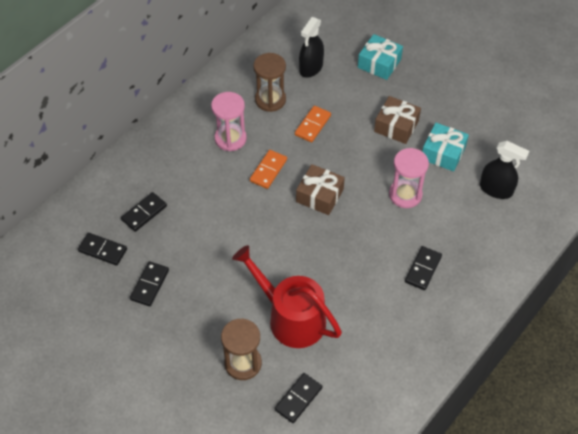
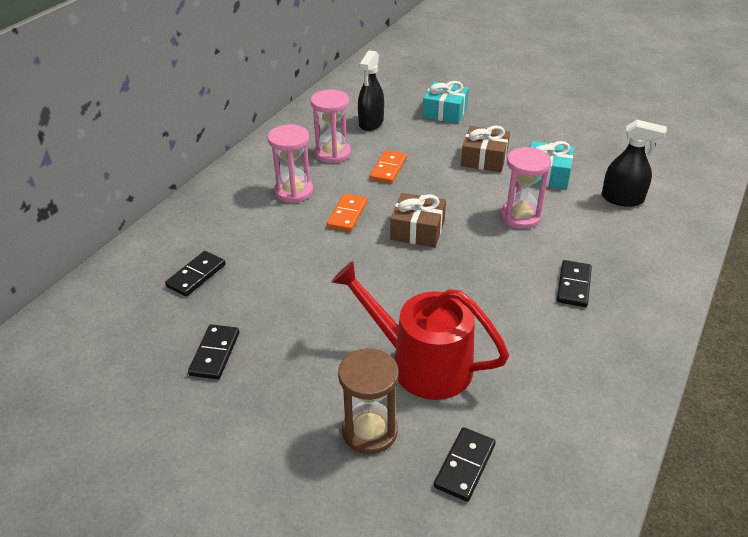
camera: 10 degrees left, 15 degrees down
(103, 250) = (143, 323): black domino -> none
(270, 100) = (332, 153): brown hourglass -> pink hourglass

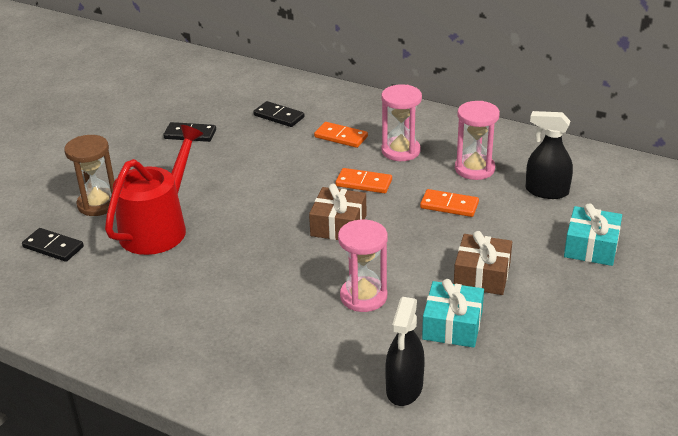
camera: 90 degrees right, 5 degrees down
(256, 228) = (341, 137): none -> orange domino
(574, 285) = (243, 325): black domino -> none

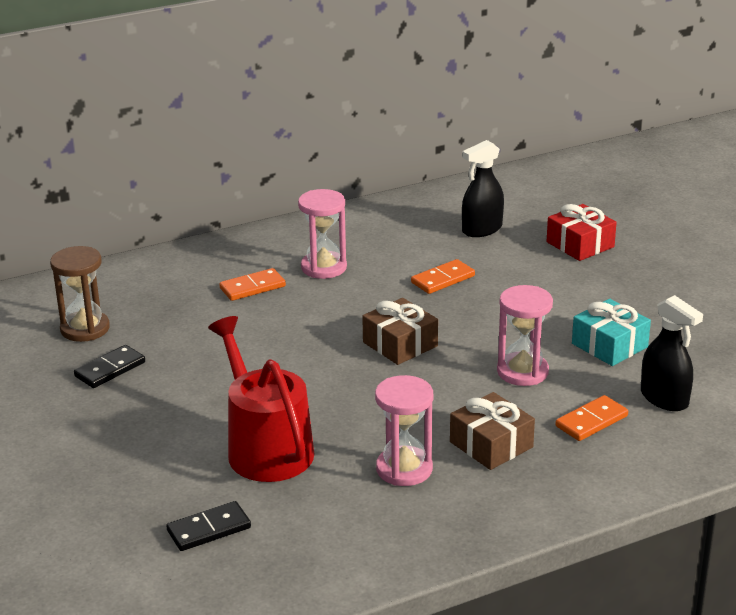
camera: 55 degrees left, 5 degrees down
(98, 204) = (164, 473): brown hourglass -> brown hourglass (85, 329)
(279, 116) = (159, 306): black domino -> none
(363, 183) = (349, 306): orange domino -> orange domino (591, 421)
(474, 169) = (404, 245): pink hourglass -> pink hourglass (404, 469)
(482, 275) = (560, 305): brown gift -> brown gift (491, 444)
(591, 247) = (580, 244): turquoise gift -> red gift

